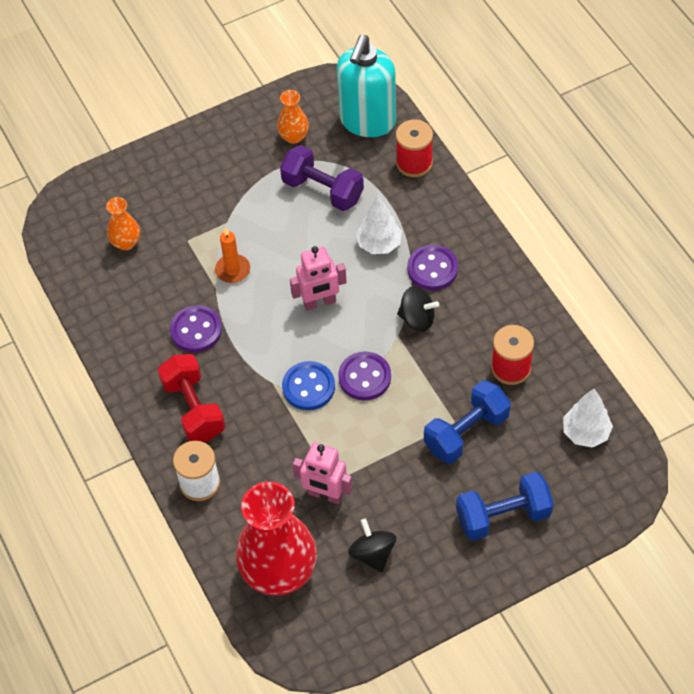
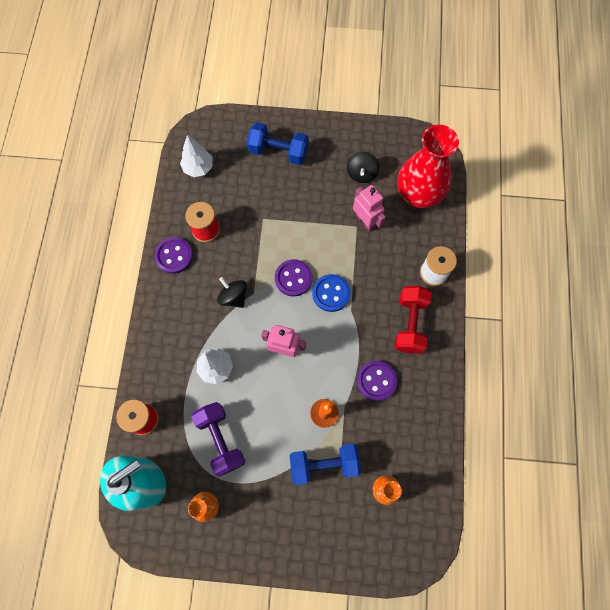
camera: 150 degrees left, 15 degrees up
(432, 269) = (197, 326): purple button -> purple button (174, 256)
(466, 432) = (261, 208): blue dumbbell -> blue dumbbell (324, 464)

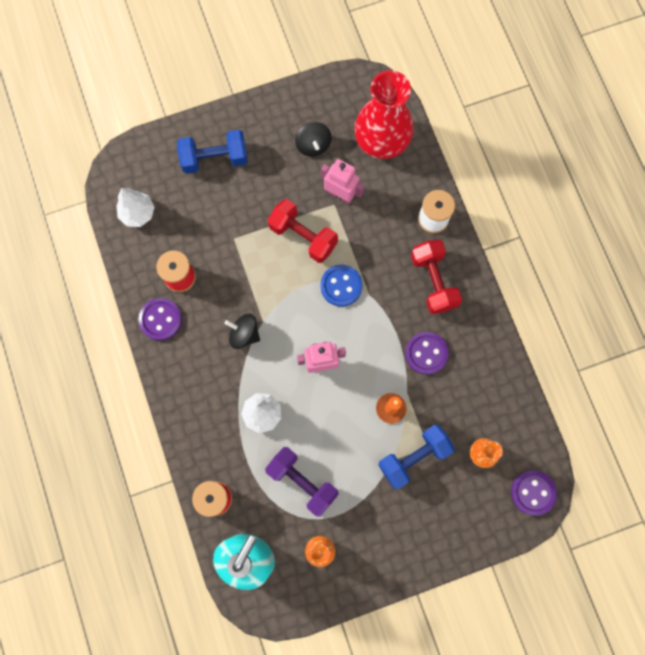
camera: 25 degrees left, 5 degrees up
(293, 278) = (296, 287): purple button -> purple button (533, 492)
(319, 241) = (303, 236): none -> red dumbbell

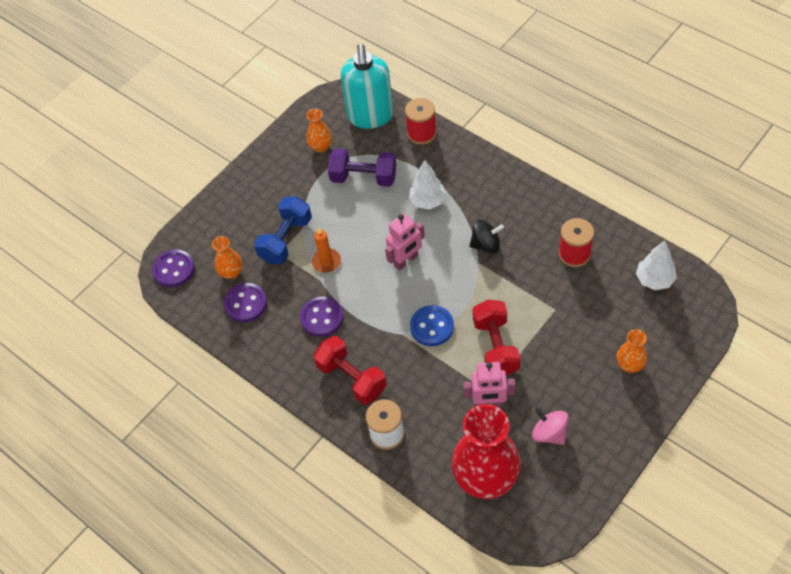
camera: 155 degrees right, 20 degrees down
(160, 319) = (562, 216): purple button -> purple button (245, 304)
(215, 158) = (629, 365): blue dumbbell -> orange vase
(303, 236) = (495, 347): red dumbbell -> red dumbbell turned 75 degrees clockwise
(313, 145) = (549, 433): black spinning top -> pink spinning top

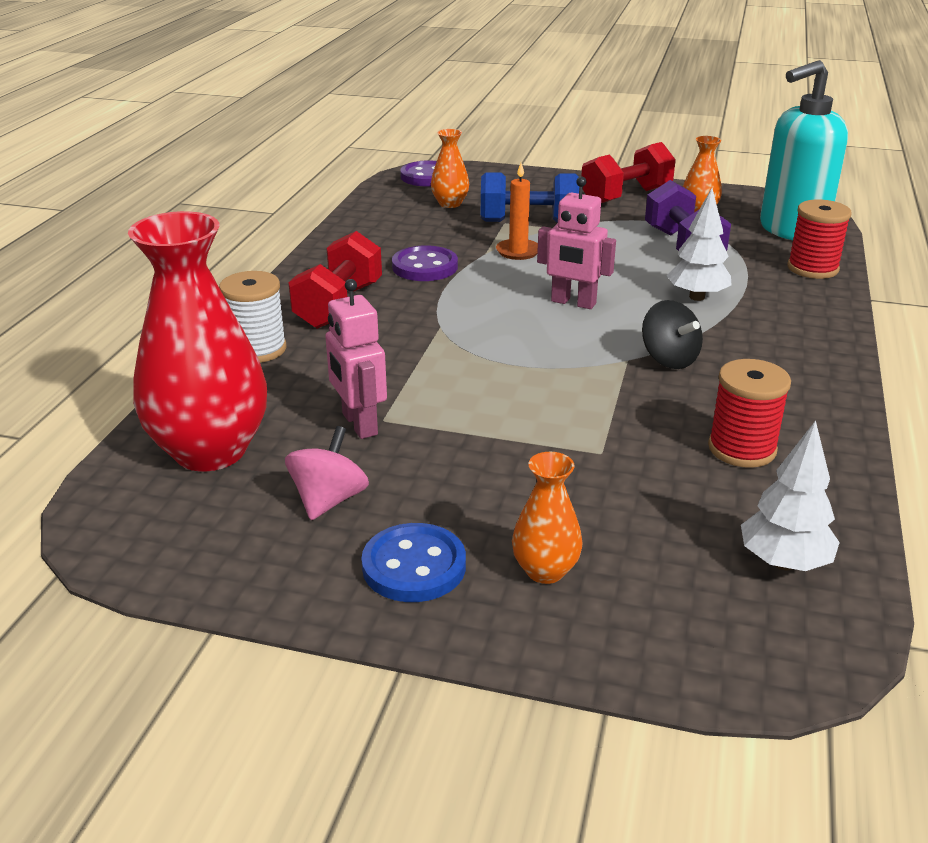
camera: 60 degrees right, 25 degrees down
(245, 304) = (410, 220): purple button -> none
(432, 327) = (471, 346): blue button -> blue button (414, 566)
(495, 347) = (475, 408): red dumbbell -> red dumbbell (626, 196)

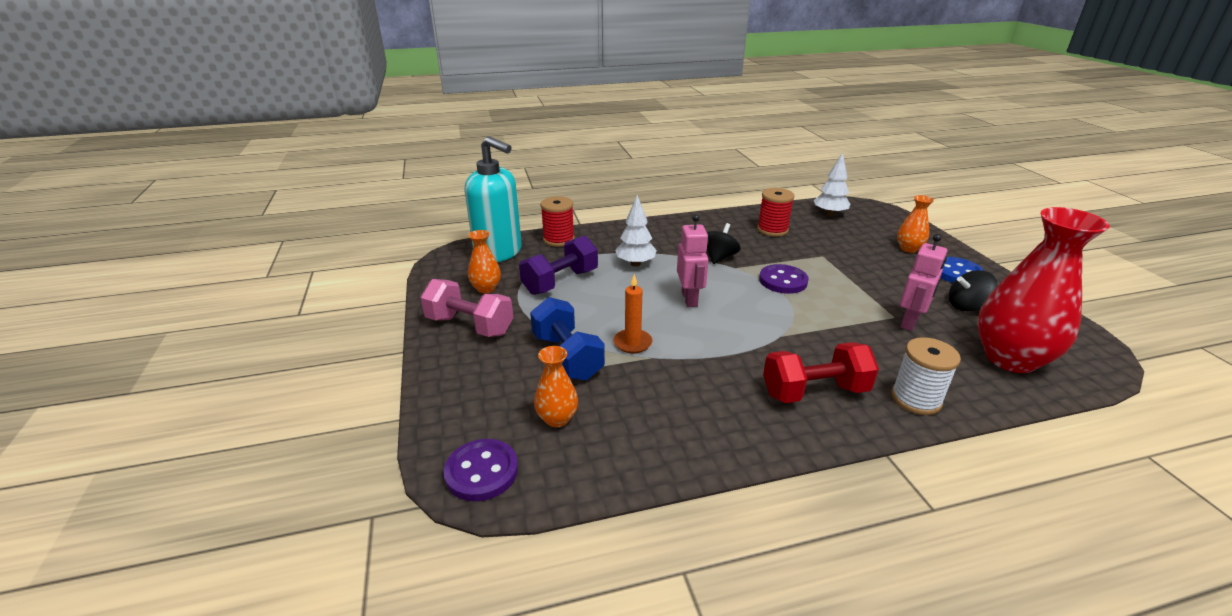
camera: 120 degrees left, 0 degrees up
(329, 500) = (966, 306): pink spinning top -> black spinning top
(425, 267) = (706, 377): purple button -> purple button (783, 281)
(626, 196) = (470, 326): red dumbbell -> pink dumbbell

